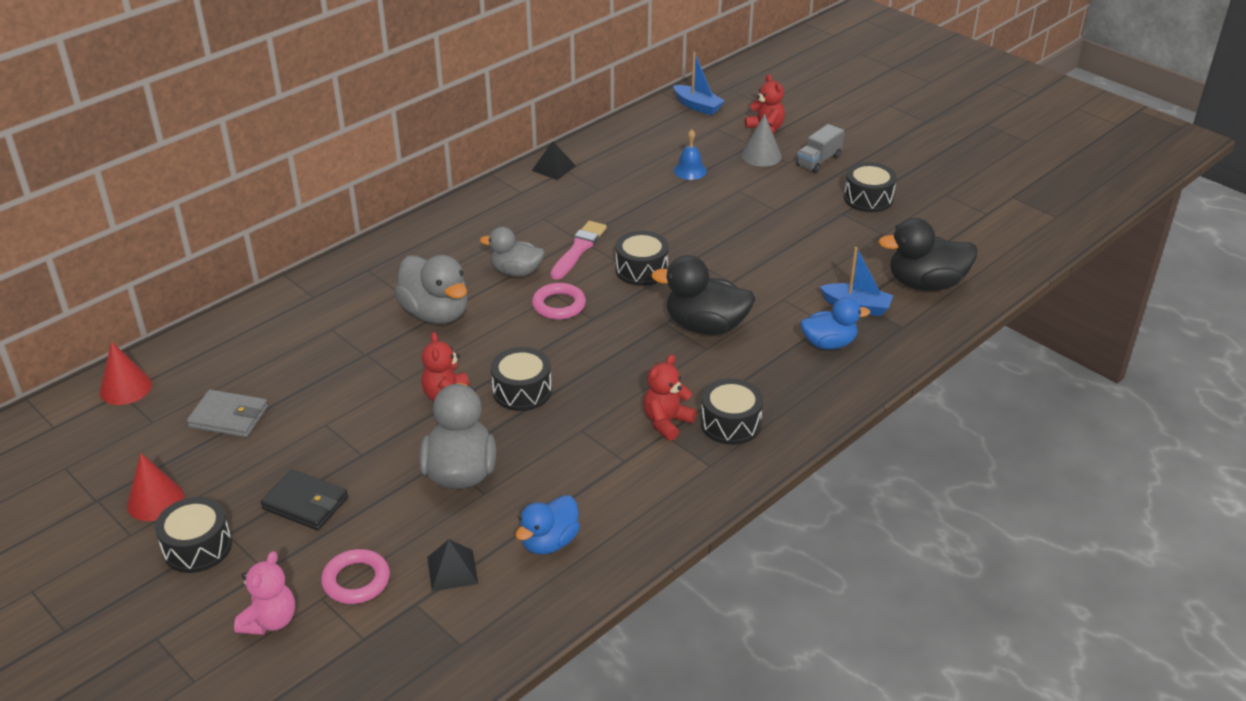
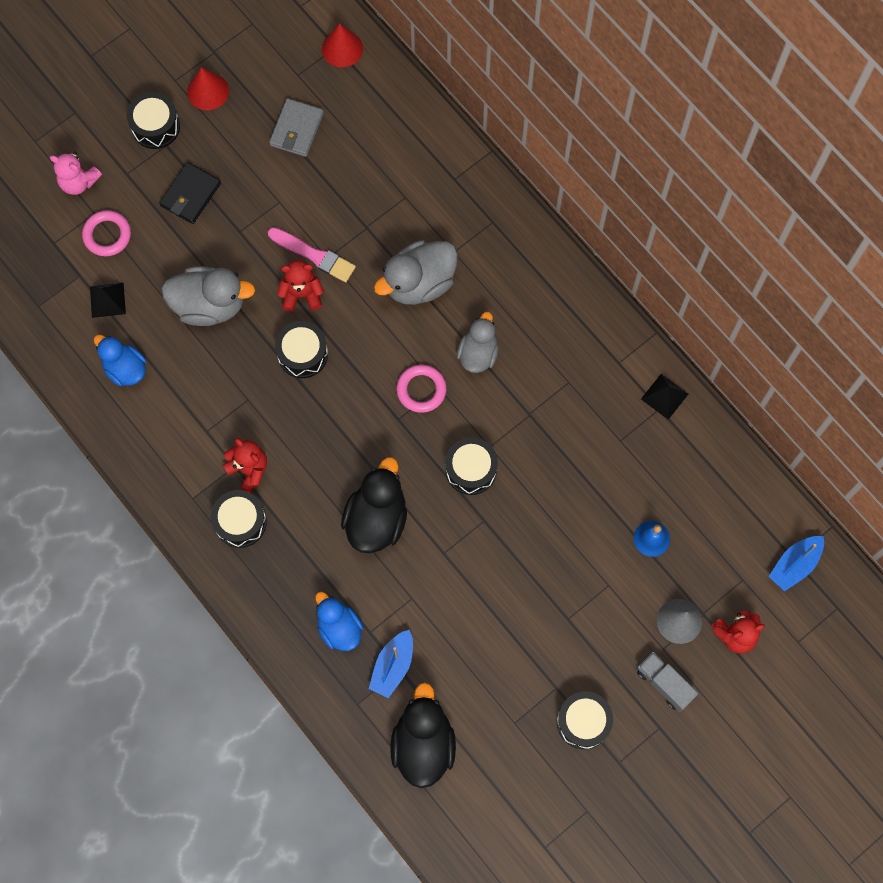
camera: 95 degrees right, 35 degrees up
(578, 249) = (511, 413): pink brush -> pink brush (314, 255)
(829, 343) = (339, 628): blue duck -> blue duck turned 150 degrees clockwise

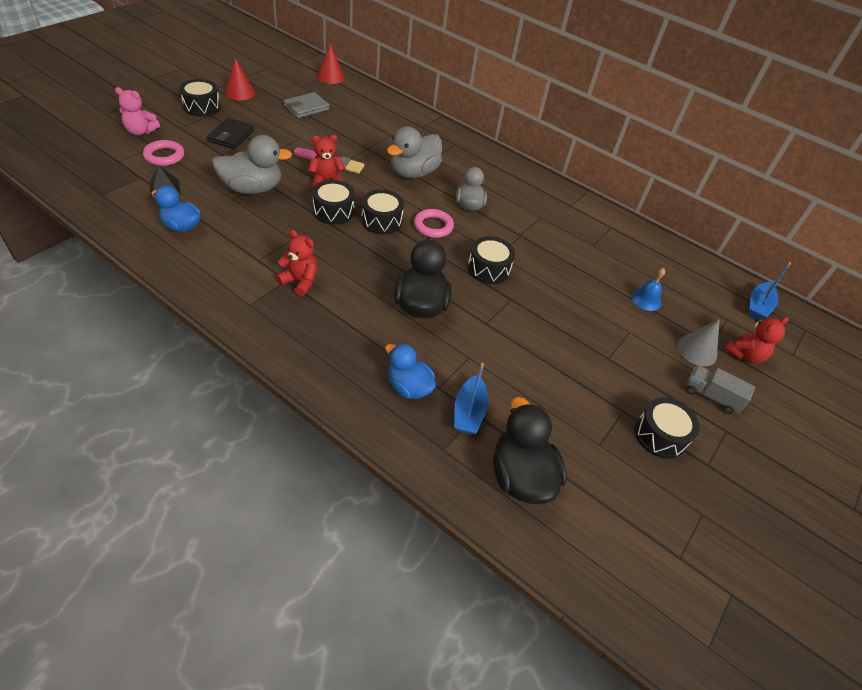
camera: 20 degrees left, 25 degrees down
(240, 522) = (298, 317): black drum -> black drum (381, 221)
(296, 129) = (306, 107): grey wallet -> grey wallet turned 45 degrees clockwise
(664, 396) = (611, 220): black pyramid -> none

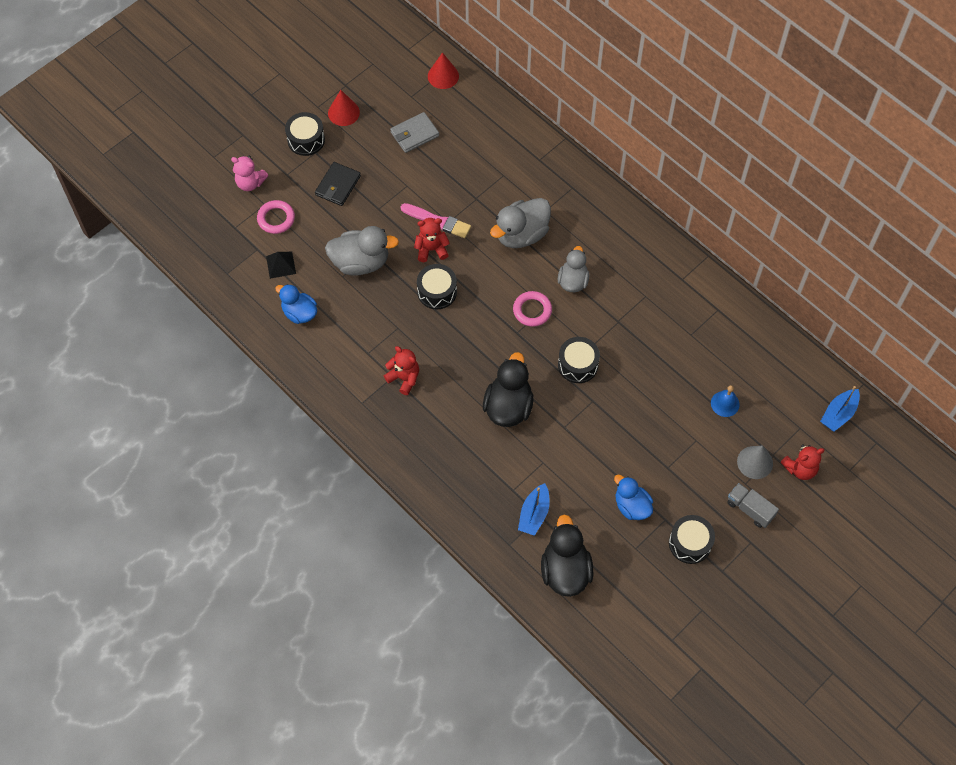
camera: 15 degrees right, 15 degrees up
(381, 221) = (482, 304): black drum -> none
(408, 387) = (488, 489): blue duck -> blue duck (631, 506)

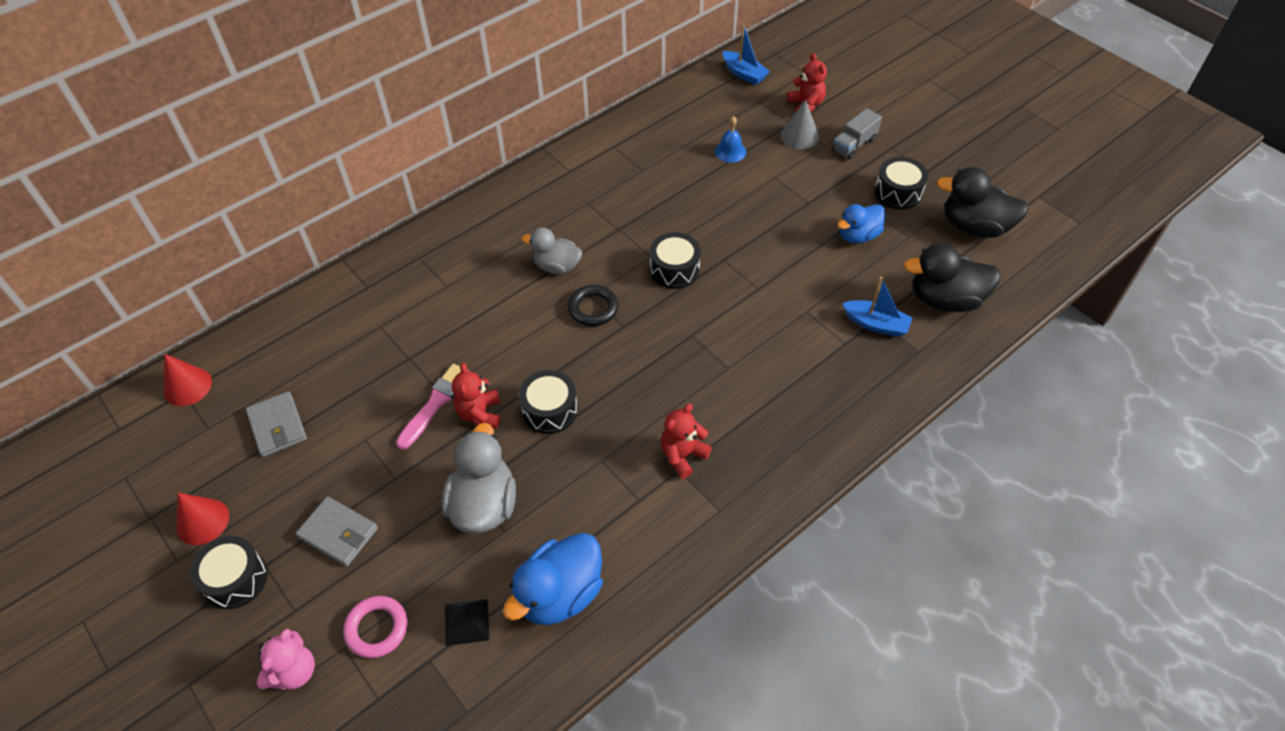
camera: 85 degrees left, 10 degrees down
(299, 313) = (560, 594): blue duck -> blue duck, size x1.51
(338, 185) = (338, 533): black wallet -> grey wallet
(508, 406) = (729, 341): black duck -> black duck (974, 227)
(521, 234) = (478, 312): grey duck -> none
(532, 310) = (593, 308): pink ring -> black ring

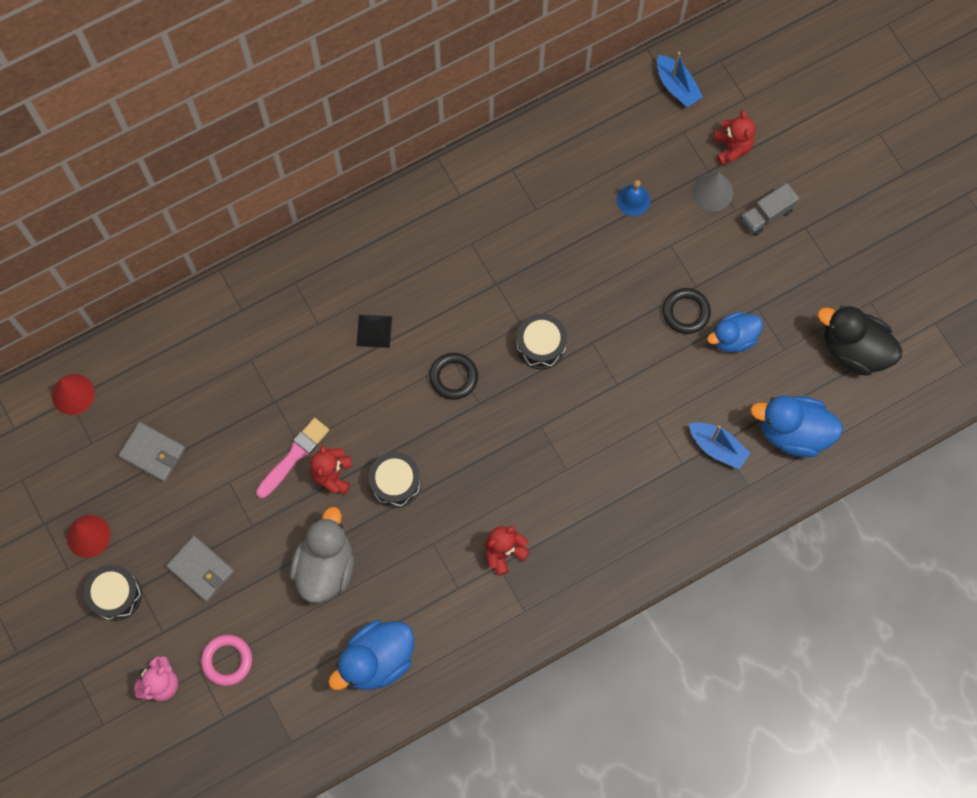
camera: 10 degrees right, 20 degrees up
(277, 426) = (152, 453): grey wallet -> grey wallet turned 45 degrees counterclockwise
(467, 622) = (299, 669): black pyramid -> black pyramid (374, 331)
(556, 266) = (427, 319): grey duck -> none
(806, 223) = (686, 312): none -> black ring
(898, 192) = (791, 290): black drum -> none
(945, 299) = (793, 432): black duck -> blue duck

